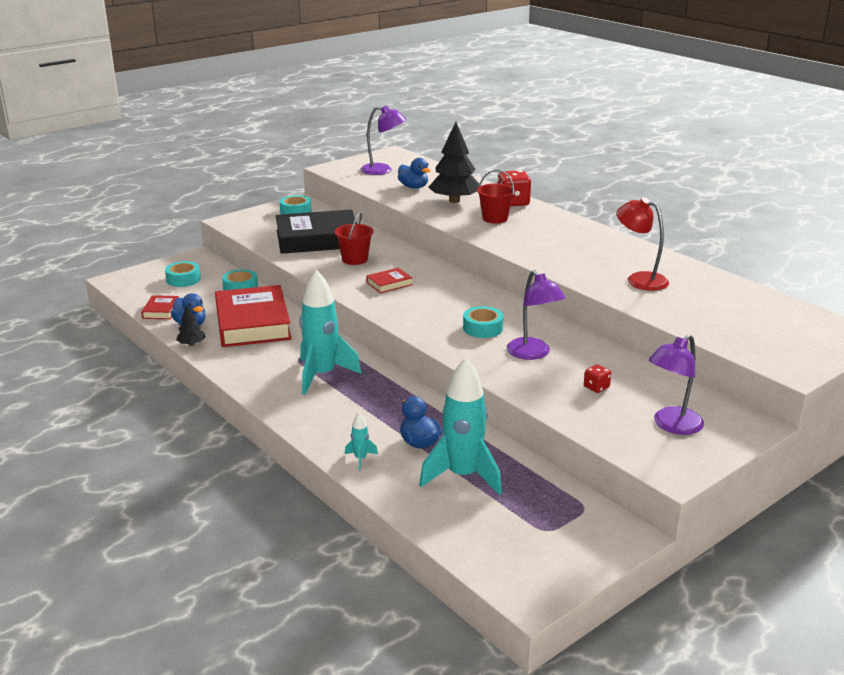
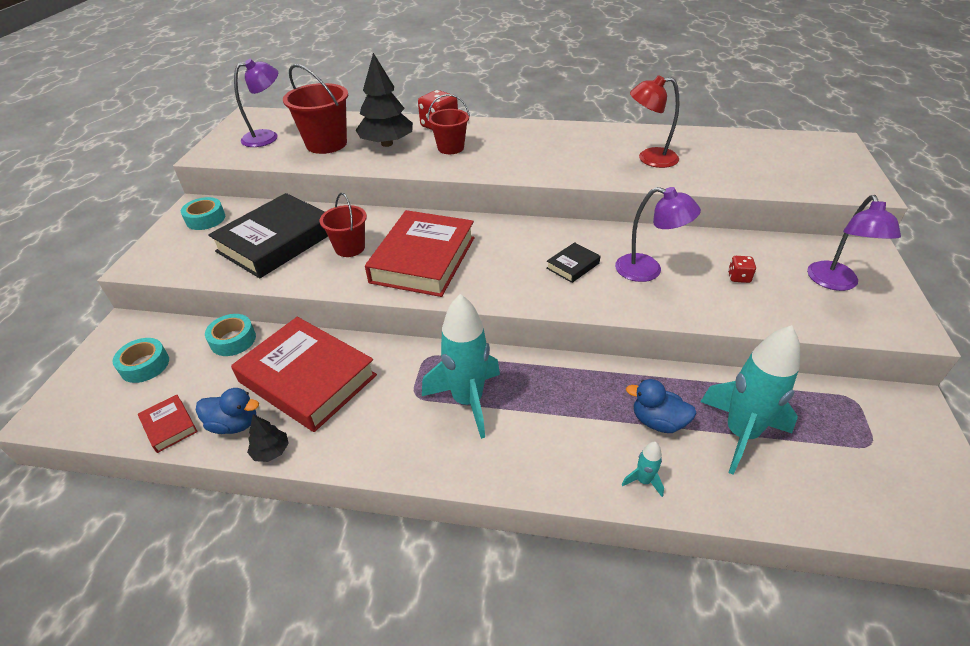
camera: 40 degrees left, 15 degrees up
(389, 284) = (423, 259): red book -> red book, size x2.32
(413, 187) = (326, 144): blue duck -> red bucket
(483, 328) = (572, 266): turquoise tape -> black book

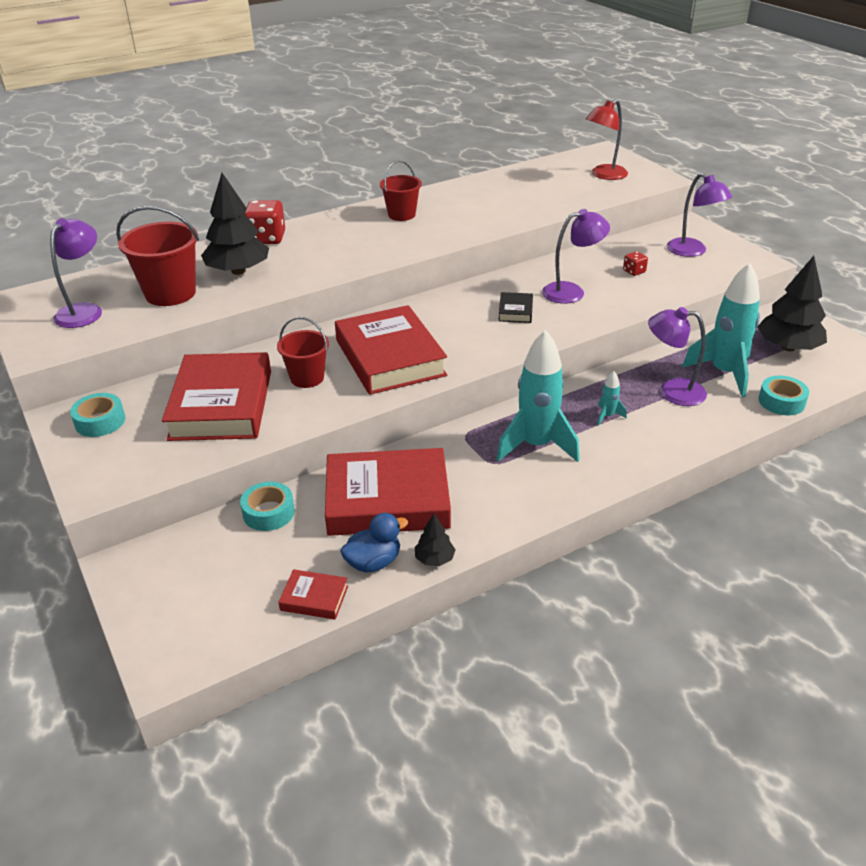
camera: 40 degrees left, 5 degrees down
(145, 365) = (207, 577): turquoise tape -> turquoise tape (781, 401)
(276, 241) = (221, 405): black book -> red book
(450, 148) = (310, 253): red bucket -> red bucket (401, 215)
(643, 481) = (704, 427): turquoise rocket -> turquoise rocket (607, 416)
(649, 158) = (493, 205): red lamp -> red lamp (604, 175)
(658, 421) = (672, 391): blue duck -> purple lamp
(859, 447) = (788, 347): none -> black tree

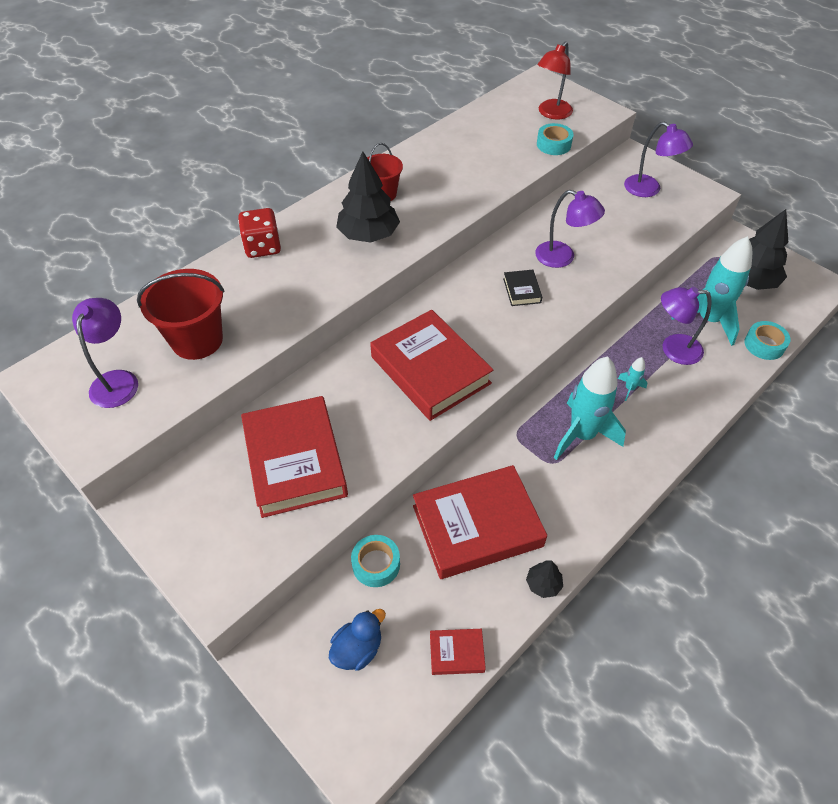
camera: 15 degrees left, 15 degrees up
(100, 421) = (183, 506): turquoise tape -> turquoise tape (553, 144)
(238, 271) = (253, 297): black tree -> black tree (368, 234)
(307, 378) = (363, 410): red bucket -> none
(373, 562) = (492, 600): blue duck -> blue duck (357, 649)
(571, 292) = (562, 258): purple lamp -> purple lamp turned 60 degrees clockwise
(634, 271) = (607, 223): red dice -> none

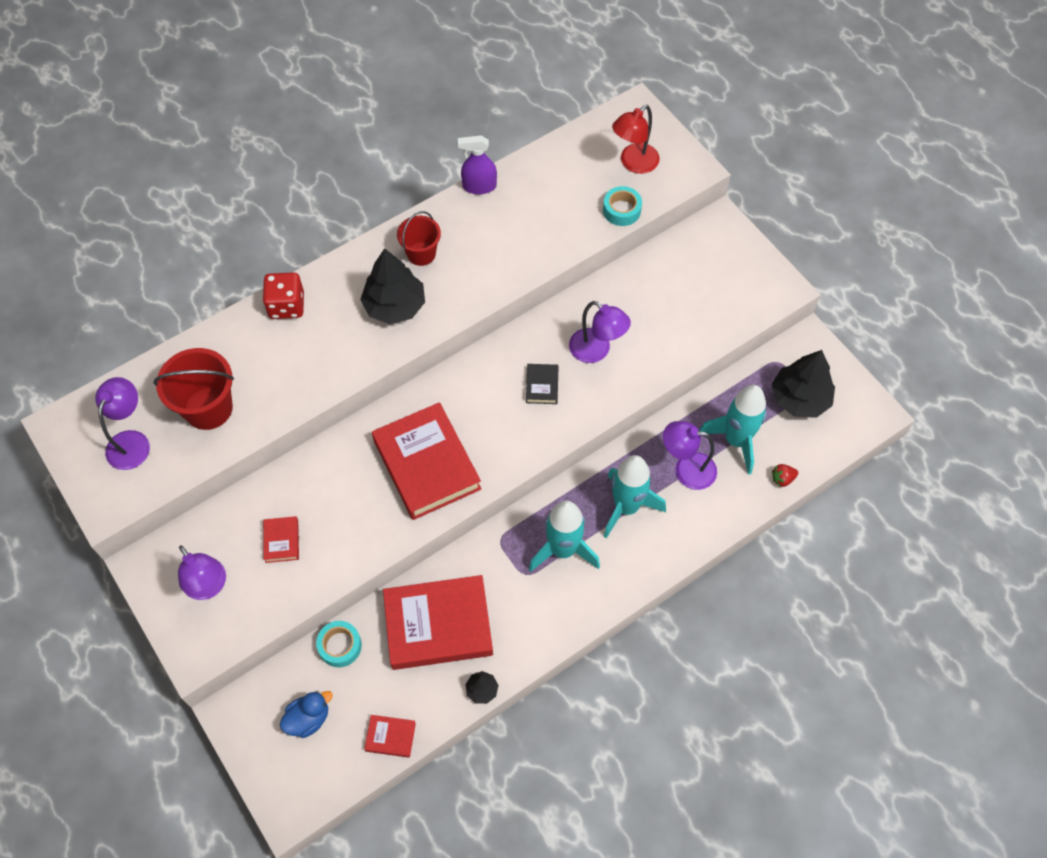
camera: 10 degrees right, 10 degrees up
(295, 461) = (282, 541): red book -> red book, size x0.43
(421, 142) = (479, 186): none -> purple spray bottle
(629, 388) = (626, 507): turquoise rocket -> turquoise rocket, size x2.37
(649, 190) = (720, 274): purple lamp -> purple lamp (209, 587)
(764, 345) = (782, 479): turquoise tape -> red strawberry

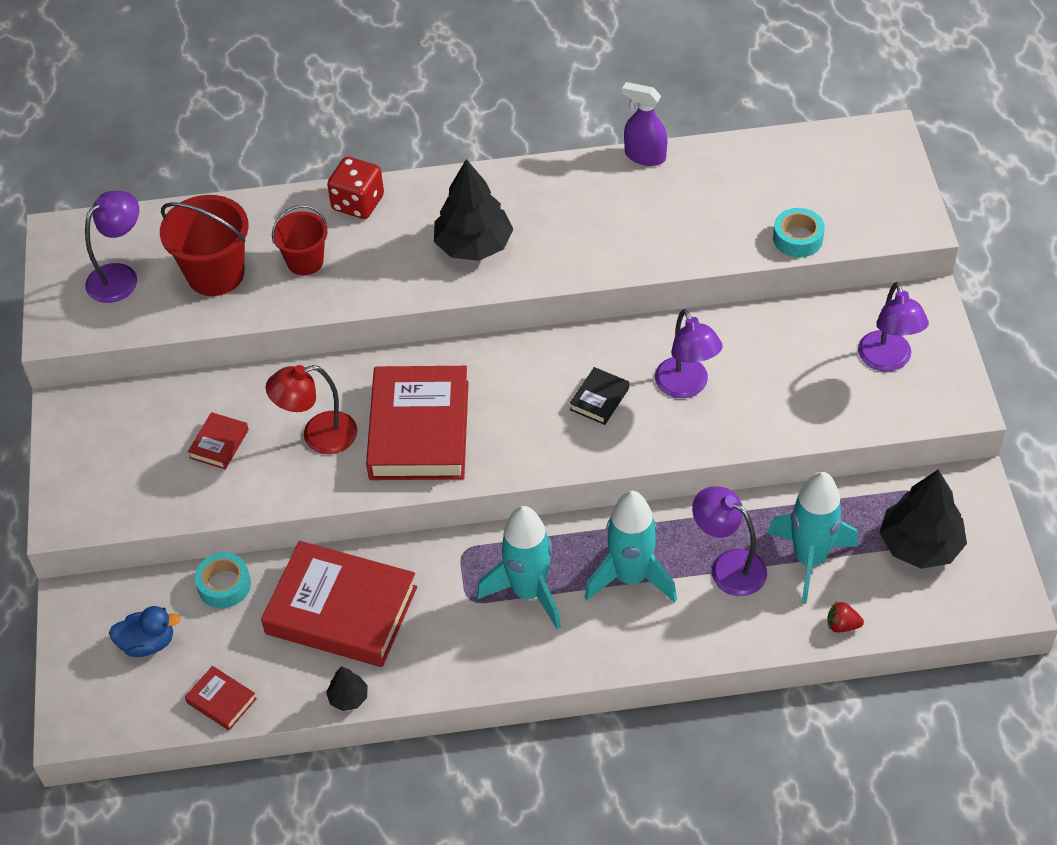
camera: 30 degrees right, 10 degrees down
(209, 587) = (118, 458): purple lamp -> purple lamp (887, 360)
(421, 254) = (536, 203): red bucket -> red bucket (305, 261)
(633, 163) = (844, 193): red lamp -> red lamp (318, 436)

